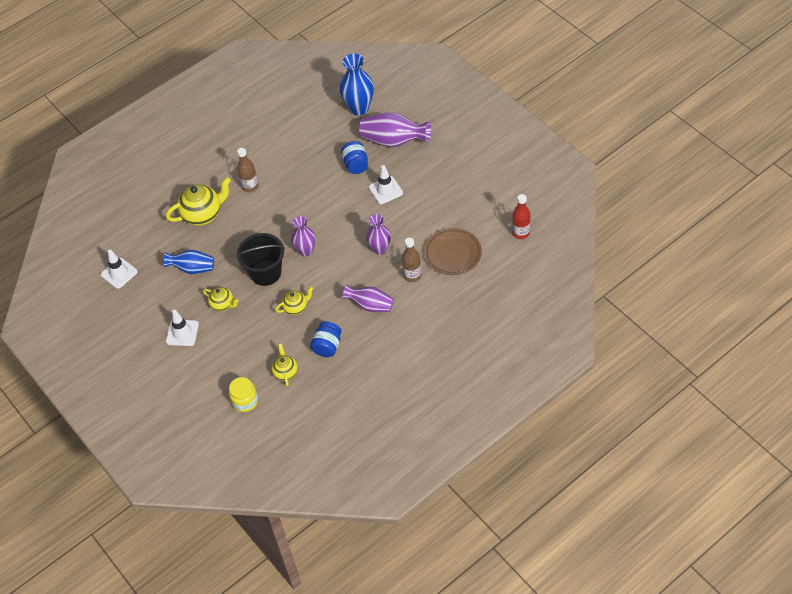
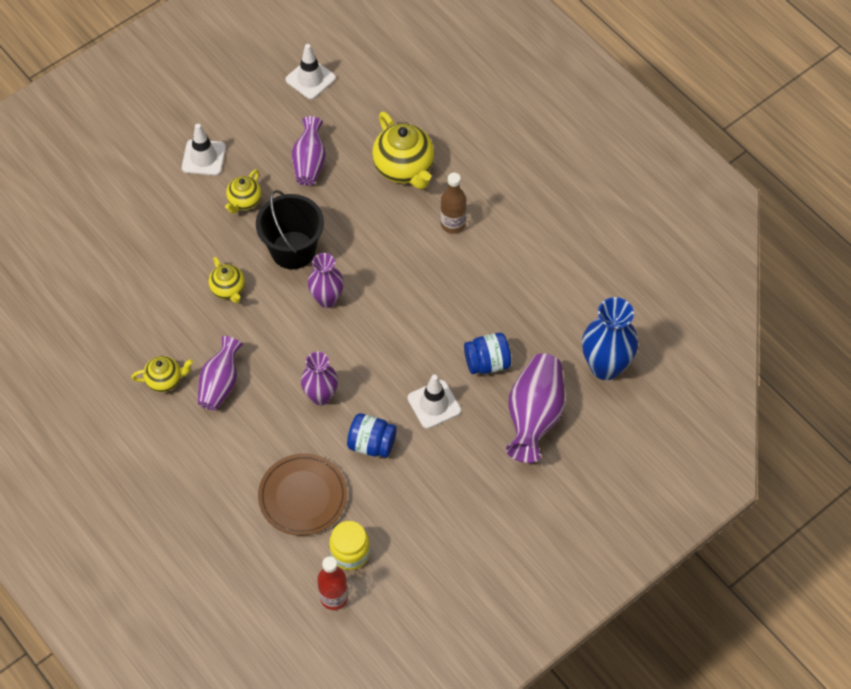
camera: 85 degrees right, 5 degrees up
(193, 268) = (309, 162): blue vase -> purple vase
(245, 401) = (85, 235): yellow jar -> yellow jar (350, 553)
(285, 372) = (123, 280): yellow teapot -> yellow teapot (165, 380)
(327, 346) = (158, 330): blue jar -> blue jar (371, 444)
(412, 275) = (268, 439): brown bottle -> none

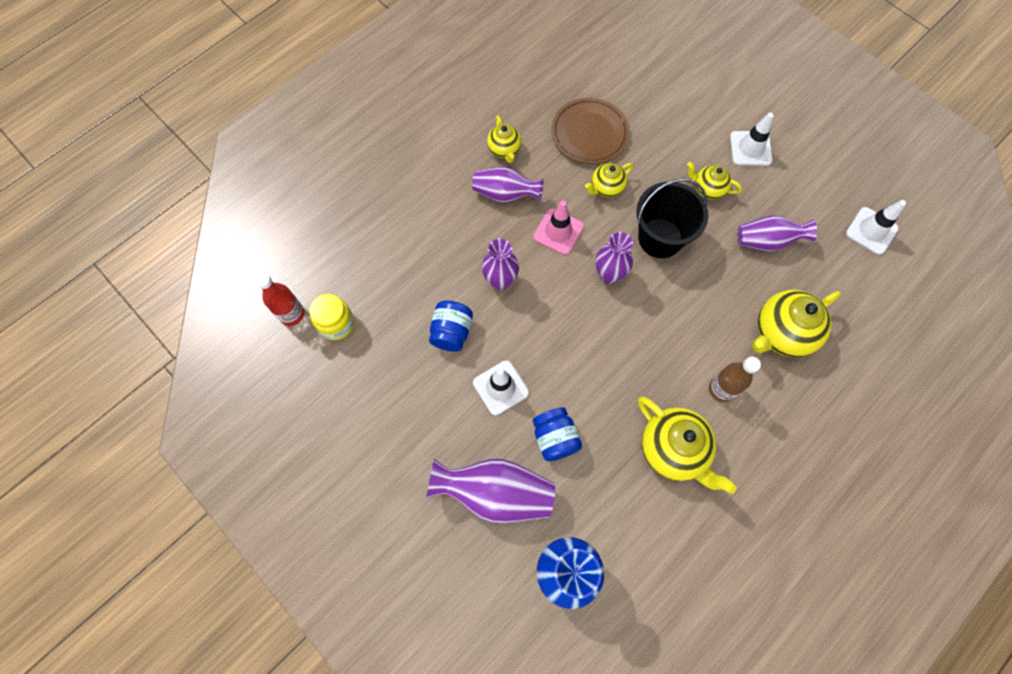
camera: 85 degrees right, 10 degrees up
(272, 338) = (558, 231): none -> pink traffic cone
(303, 496) = (393, 276): brown plate -> brown plate (589, 133)
(505, 270) = (673, 450): none -> yellow teapot

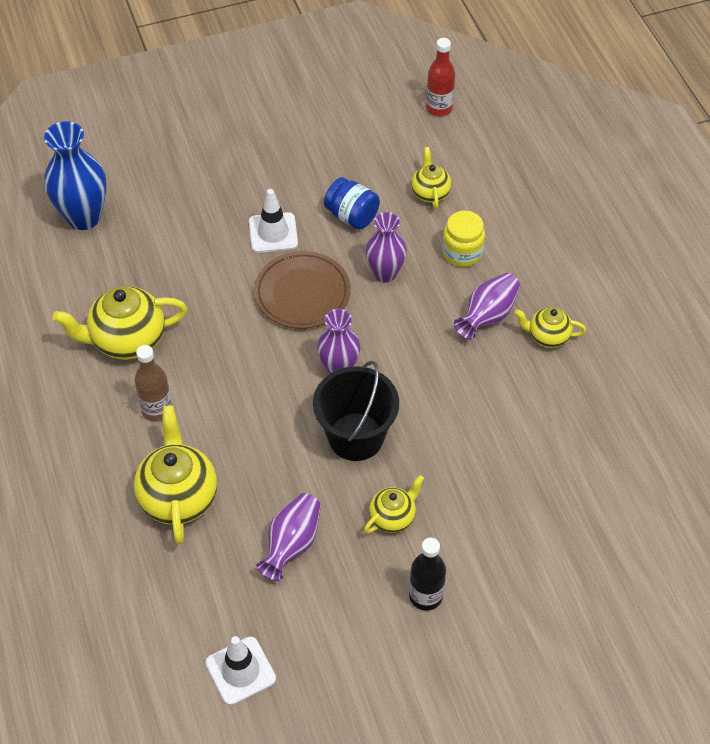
camera: 115 degrees right, 15 degrees down
(336, 324) = (410, 136): yellow jar -> yellow jar (462, 252)
(495, 493) = (180, 194): purple vase -> none
(555, 438) = (199, 255): blue jar -> none
(558, 231) = (415, 345): pink traffic cone -> none
(589, 133) = (531, 429): brown plate -> brown plate (302, 293)
(606, 188) = (447, 413): yellow teapot -> yellow teapot (430, 193)
(750, 148) = (425, 596): white traffic cone -> black bottle

